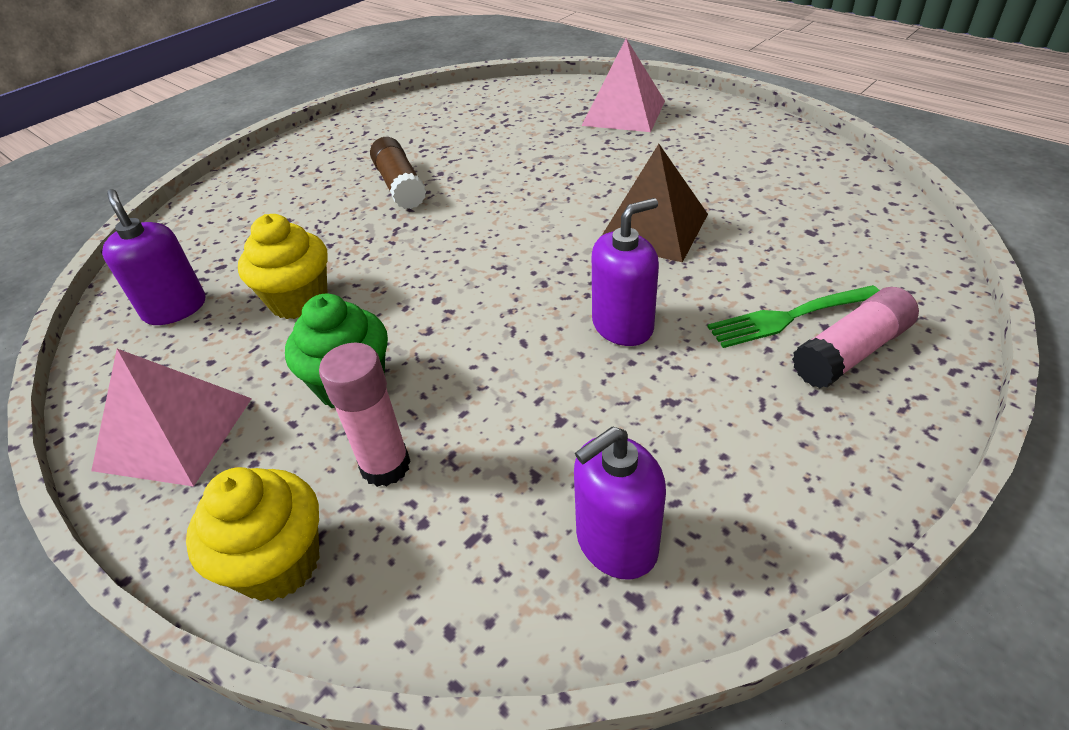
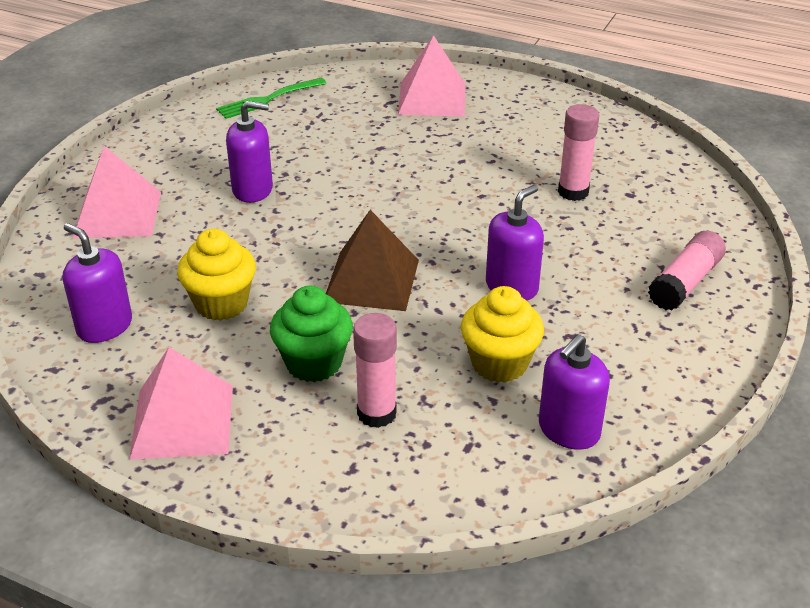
camera: 20 degrees left, 5 degrees down
(263, 197) = (117, 214): none -> pink pyramid
(279, 563) = (333, 487): yellow cupcake -> yellow cupcake (499, 363)
(400, 185) = (253, 190): brown glue stick -> purple soap dispenser
(653, 228) = (503, 205): brown pyramid -> brown pyramid (371, 280)
(741, 222) = (573, 192): none -> pink glue stick
(789, 317) = (634, 263): green fork -> green fork (268, 99)

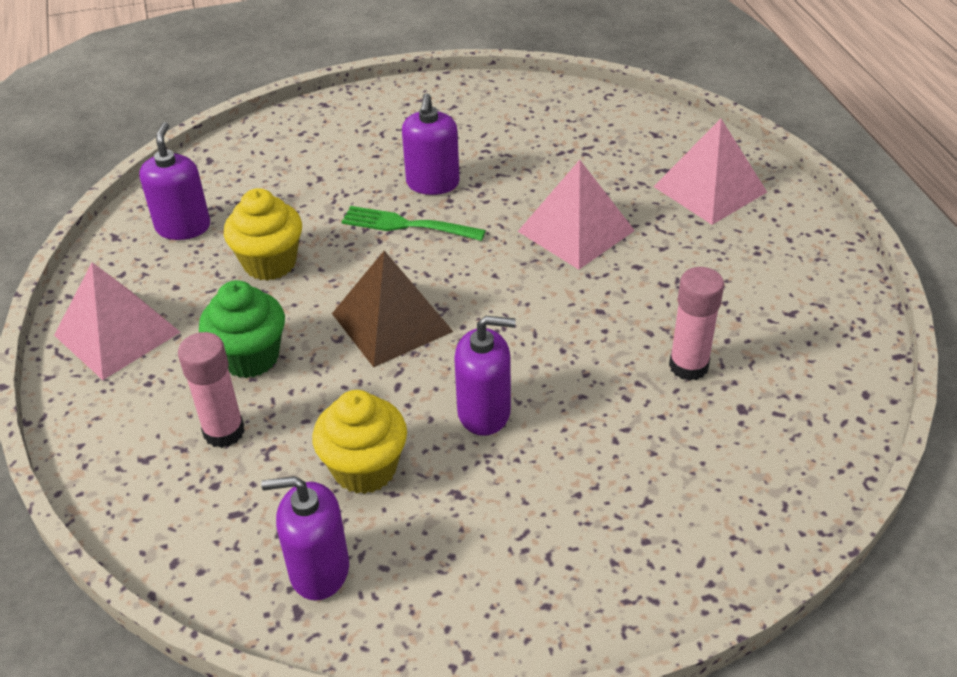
camera: 50 degrees right, 5 degrees up
(117, 214) = (318, 144): pink pyramid -> pink pyramid (575, 231)
(253, 190) = (432, 183): purple soap dispenser -> purple soap dispenser turned 45 degrees clockwise
(268, 99) = (568, 109): green fork -> green fork (407, 225)
(685, 282) = (641, 534): pink glue stick -> none

